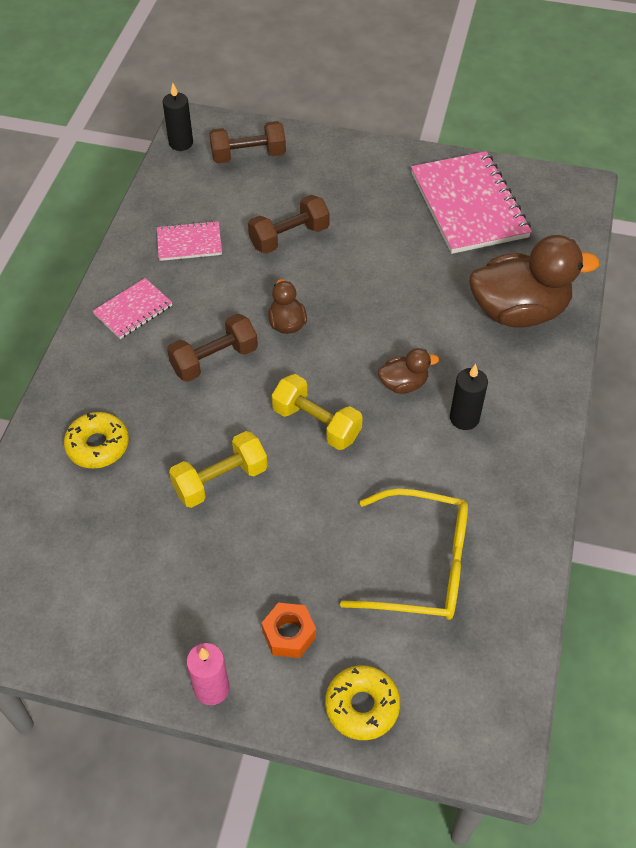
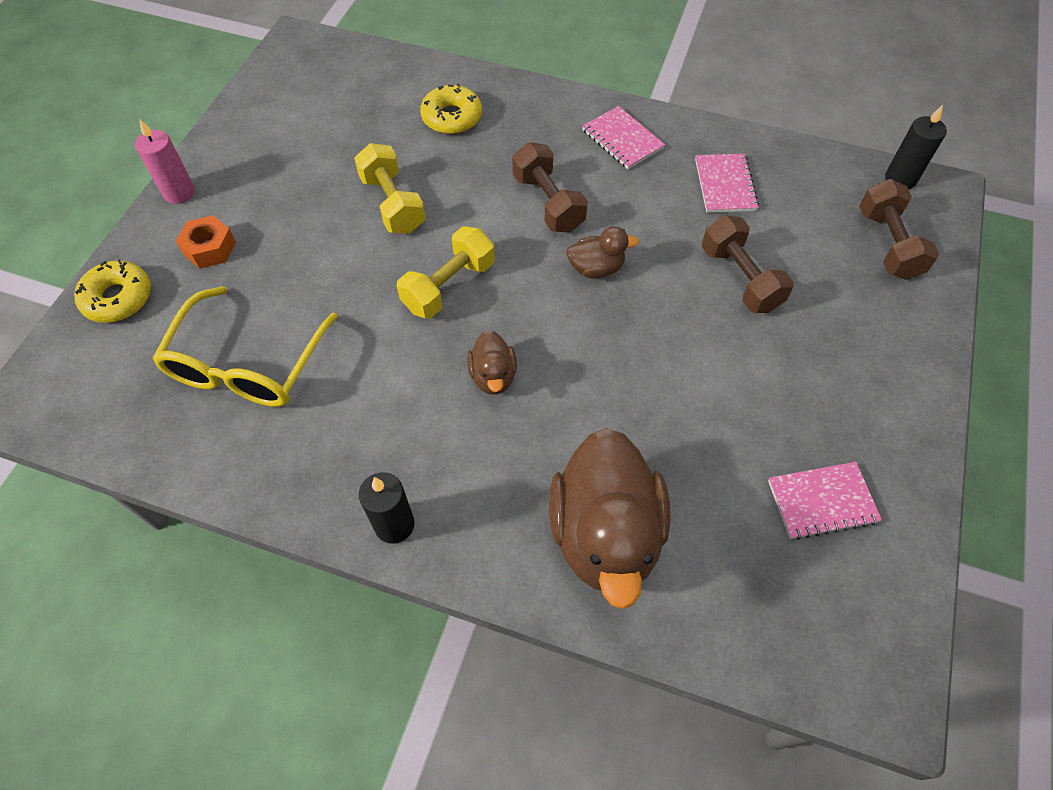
camera: 95 degrees right, 5 degrees up
(464, 418) = (431, 435): black candle -> black candle (394, 525)
(468, 205) = (822, 501): pink notebook -> pink notebook, size x0.51

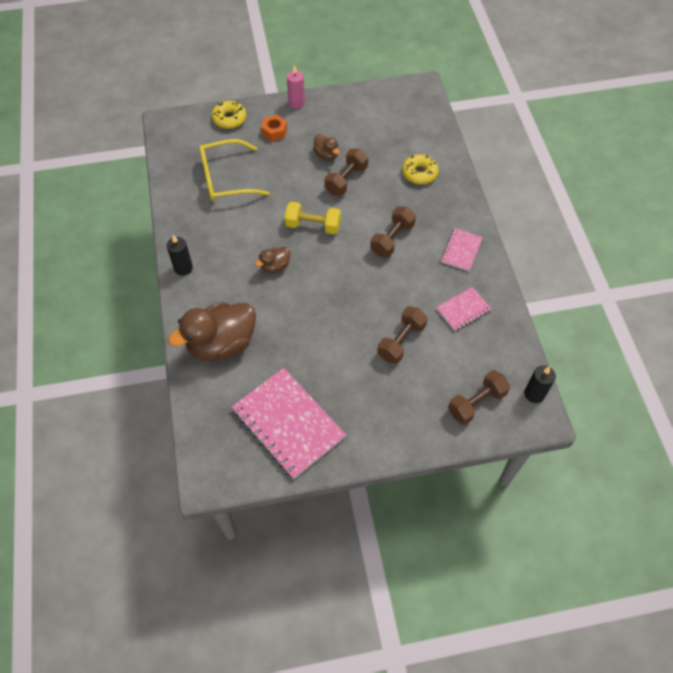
camera: 60 degrees right, 0 degrees up
(393, 204) = (346, 180): yellow dumbbell -> brown dumbbell
(596, 268) = (364, 277): brown duck -> brown duck (326, 155)
(822, 501) = (288, 424): pink notebook -> pink notebook, size x1.98

